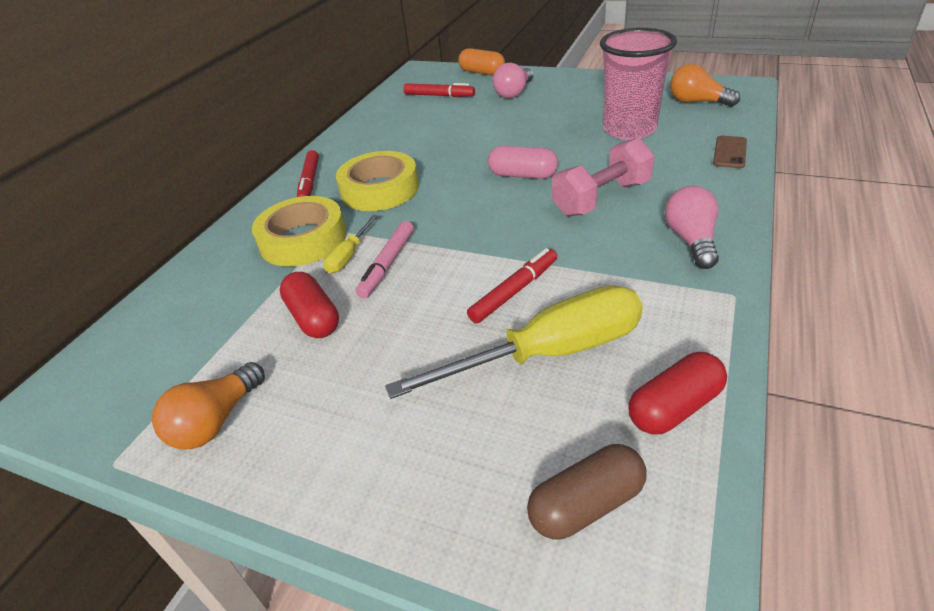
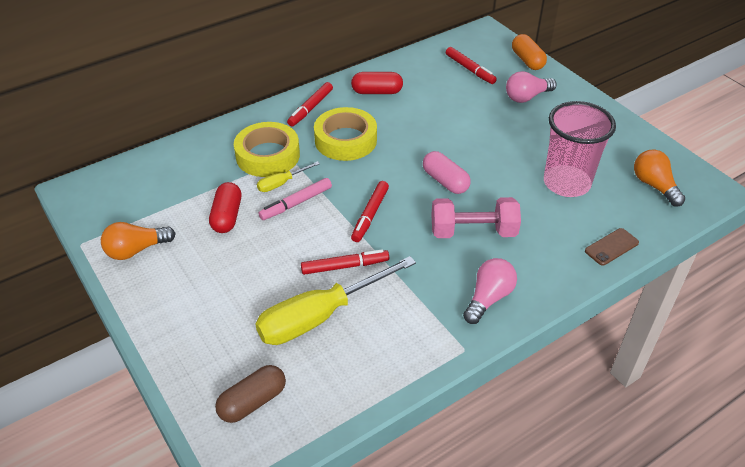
camera: 30 degrees right, 5 degrees up
(483, 235) = (370, 215): none -> red marker
(548, 353) = (320, 316): yellow screwdriver -> yellow screwdriver turned 135 degrees clockwise
(586, 505) = (253, 402): brown capsule -> brown capsule turned 45 degrees counterclockwise
(674, 407) = (347, 387): red capsule -> red capsule (377, 92)

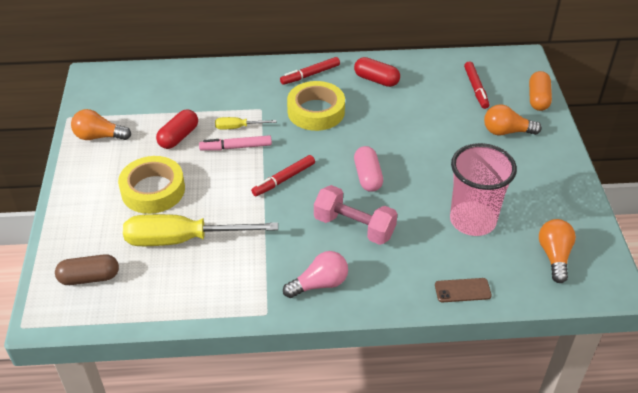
camera: 30 degrees right, 0 degrees up
(268, 155) = (246, 101): yellow tape -> yellow tape (153, 190)
(345, 266) = (231, 211): red marker -> none
(527, 97) = (506, 131): pink light bulb -> orange light bulb

